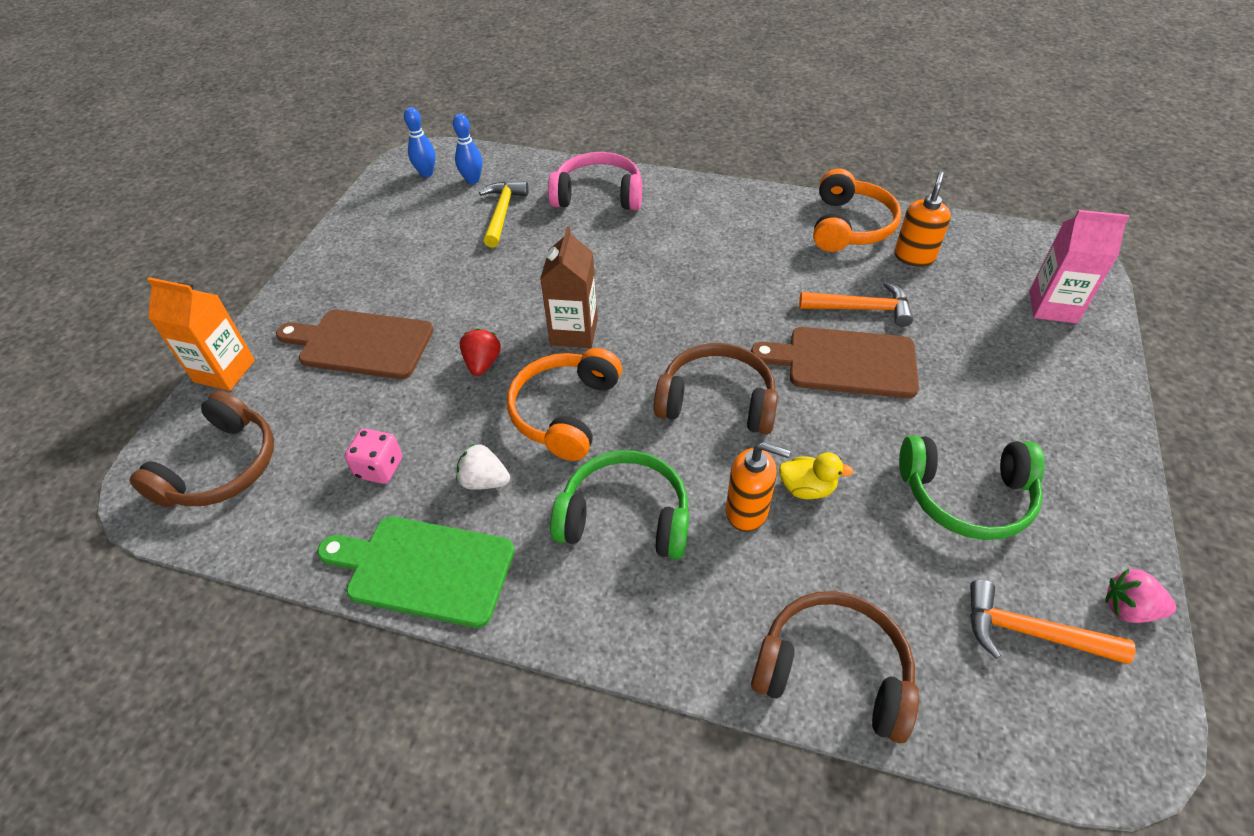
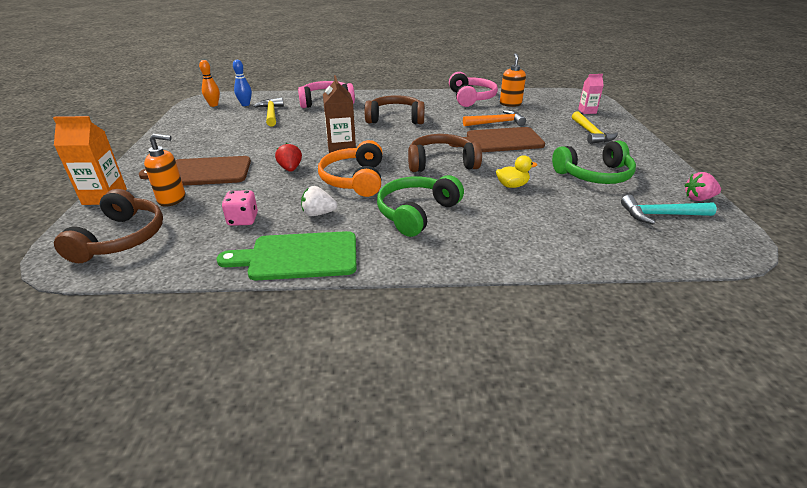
camera: 20 degrees left, 15 degrees down
(426, 173) = (213, 105): blue bowling pin -> orange bowling pin
(625, 517) = (416, 213): green headphones -> green headphones turned 45 degrees counterclockwise
(747, 511) = (485, 199): orange soap dispenser -> orange soap dispenser (172, 199)
(833, 671) = (574, 248): brown headphones -> brown headphones (395, 119)
(849, 226) = (471, 98): orange headphones -> pink headphones
(1024, 376) = (591, 133): none -> yellow hammer
(1030, 632) = (661, 215): orange hammer -> turquoise hammer
(1052, 307) = (587, 111): pink carton -> pink carton, size x0.62

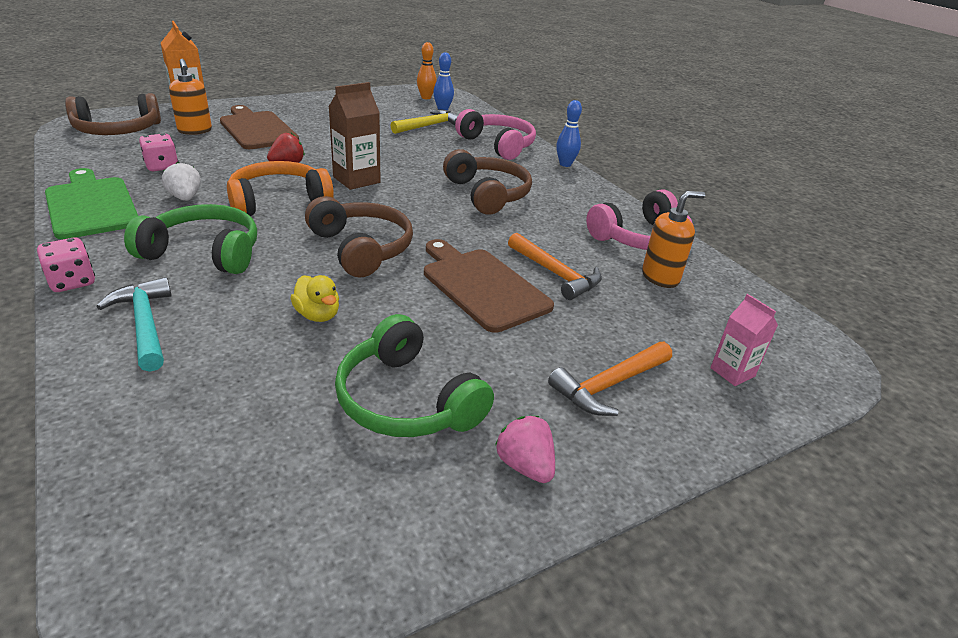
camera: 60 degrees right, 0 degrees up
(372, 93) = (565, 164): none -> blue bowling pin
(431, 266) = (72, 282): none -> pink dice
(591, 133) = (609, 385): yellow hammer -> orange hammer
(661, 215) = (271, 499): turquoise hammer -> turquoise hammer (145, 324)
(698, 198) = (374, 566): pink strawberry -> pink strawberry (525, 465)

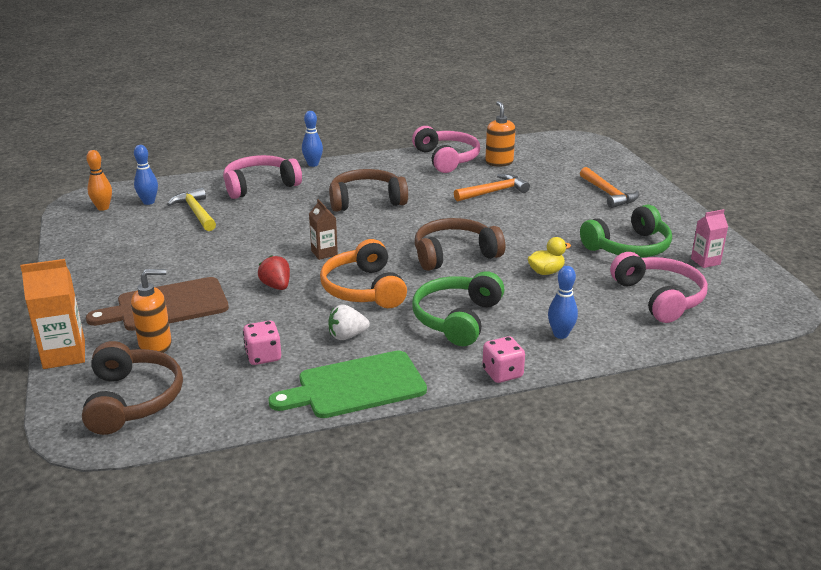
camera: 75 degrees left, 5 degrees down
(145, 324) = (560, 334): turquoise hammer -> blue bowling pin
(229, 427) = (659, 297): none -> pink headphones
(356, 180) = (324, 253): brown carton -> brown carton, size x0.62
(482, 286) = (509, 216): brown cutting board -> none
(525, 465) = (672, 222): pink strawberry -> none
(732, 372) = (594, 163): pink carton -> pink carton (705, 261)

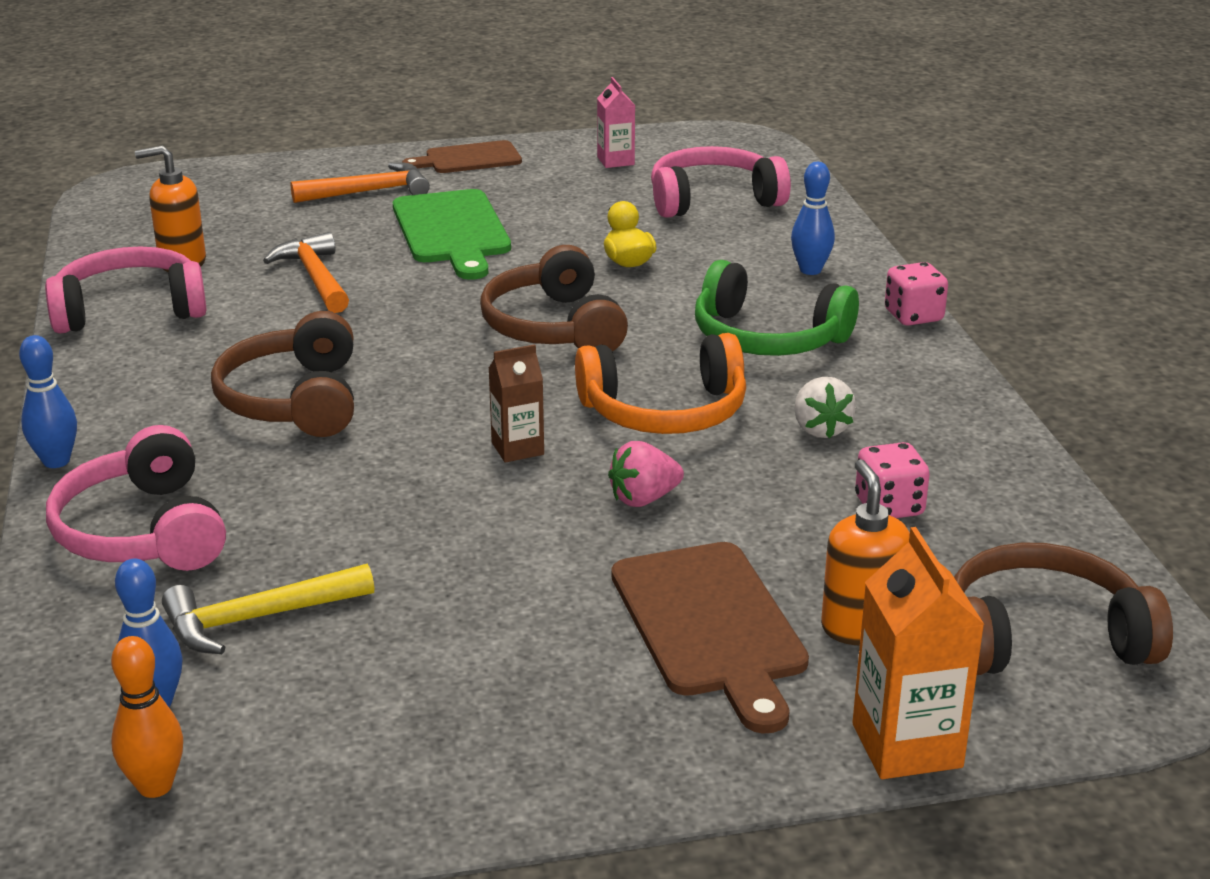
camera: 85 degrees left, 0 degrees up
(276, 286) = (644, 499): red strawberry -> pink strawberry
(356, 386) = (963, 424): green cutting board -> green cutting board (452, 231)
(629, 247) = (561, 200): green headphones -> none
(675, 216) = (468, 159): none -> brown cutting board

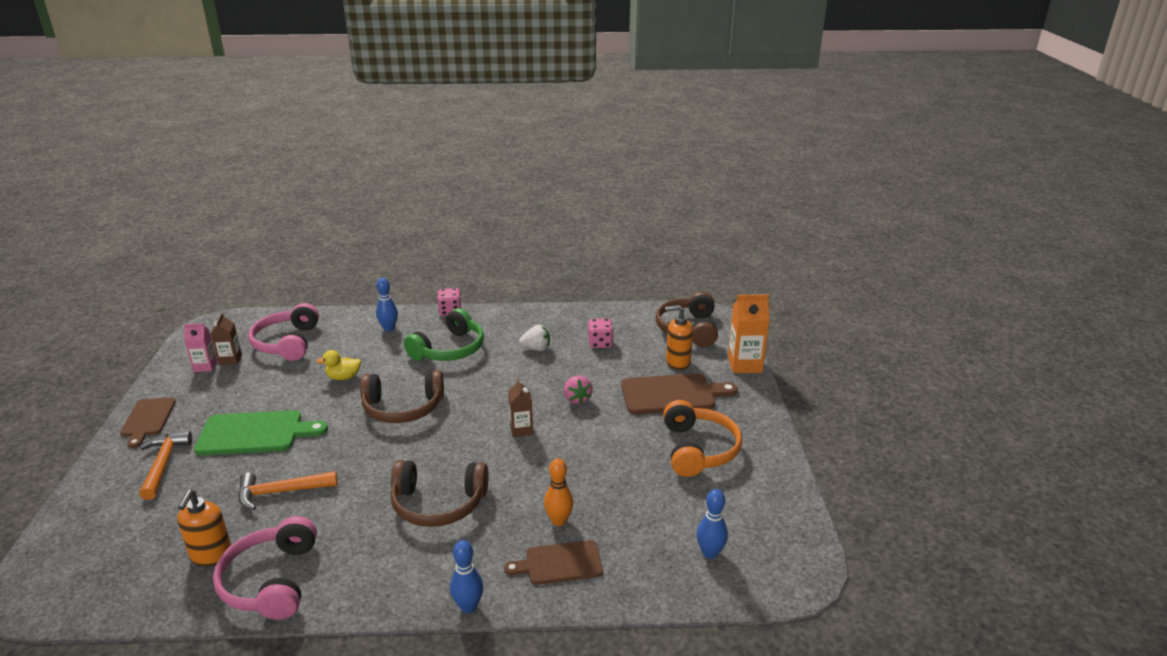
camera: 80 degrees left, 0 degrees up
(143, 531) = (559, 563): pink headphones -> brown cutting board
(155, 786) = (768, 551): orange bowling pin -> orange bowling pin (559, 521)
(257, 619) = (648, 519): yellow hammer -> none
(642, 172) = (230, 360): none -> brown carton
(665, 411) = (504, 385): orange headphones -> orange headphones (698, 449)

